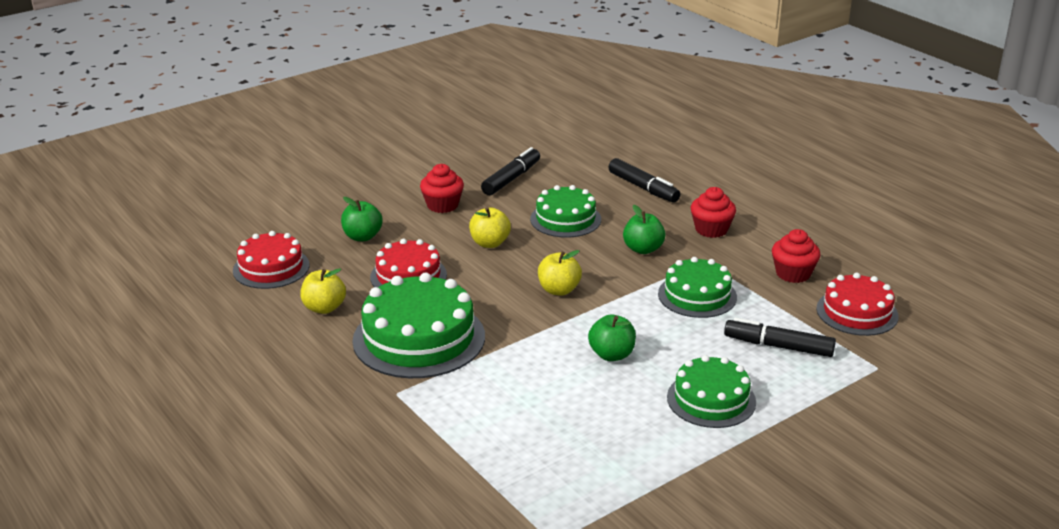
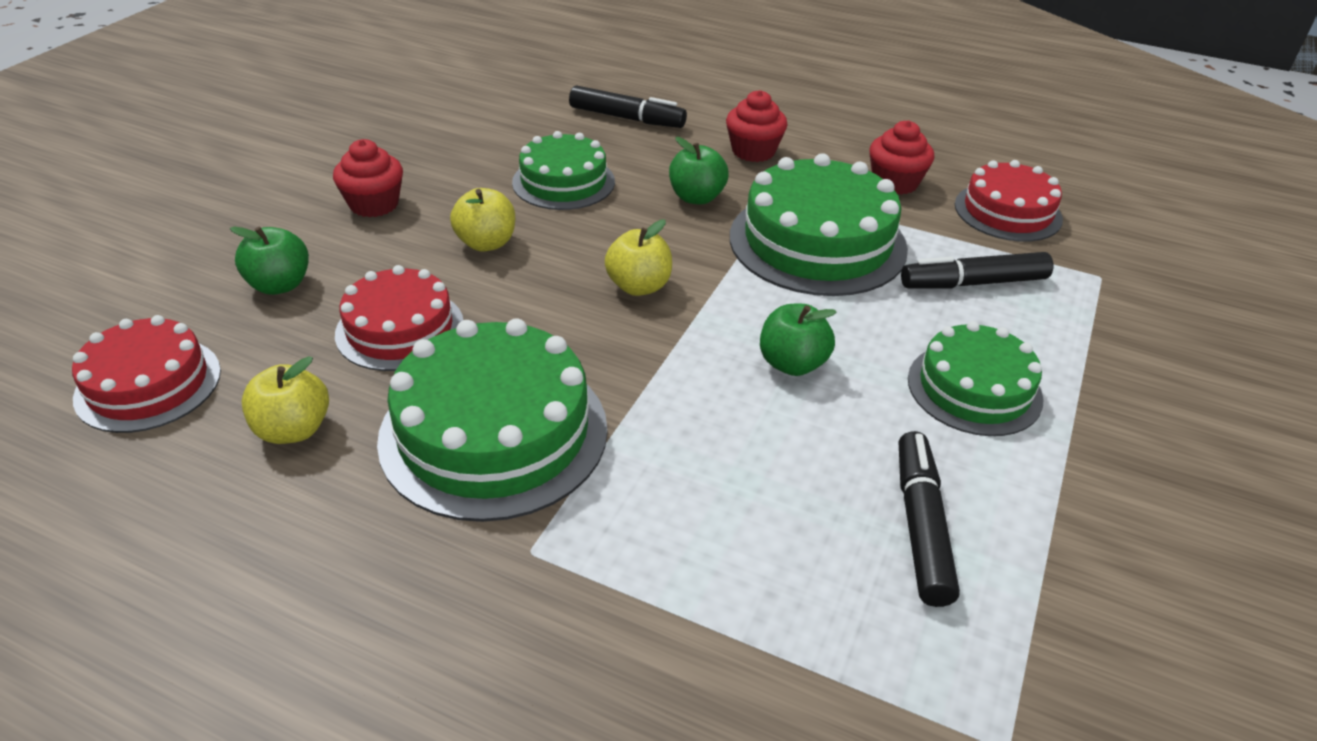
camera: 30 degrees left, 10 degrees up
(511, 179) = (446, 144): black marker -> black marker (921, 525)
(697, 295) = (817, 242): green cake -> green cake, size x1.60

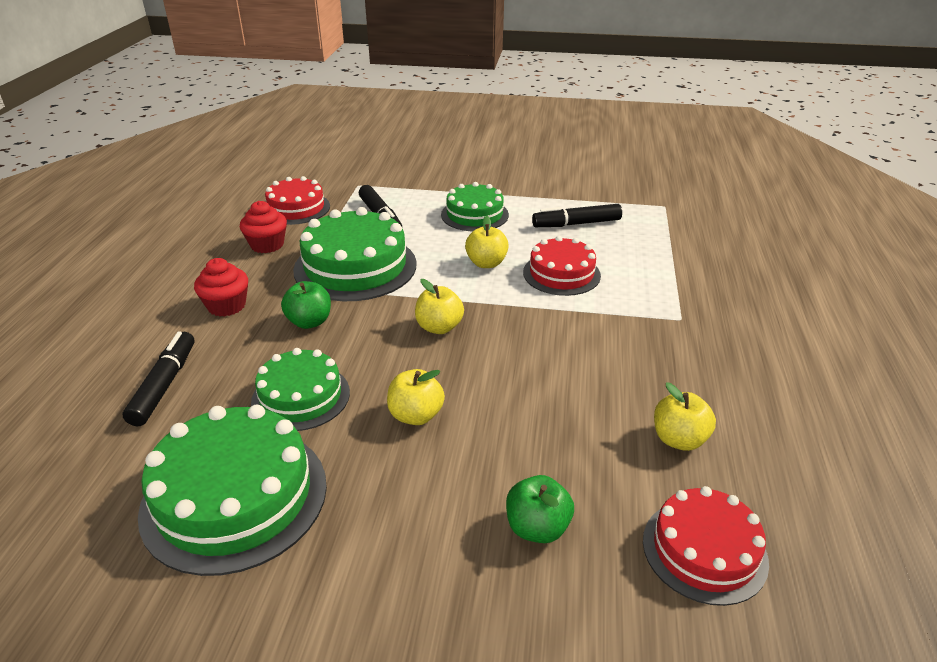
camera: 105 degrees left, 5 degrees down
(374, 204) = (377, 516): red cupcake -> none
(400, 329) = (549, 426): red cake -> red cake (561, 274)
(494, 432) = (614, 352): green cake -> green cake (235, 497)
(792, 364) = (486, 263): green apple -> yellow apple

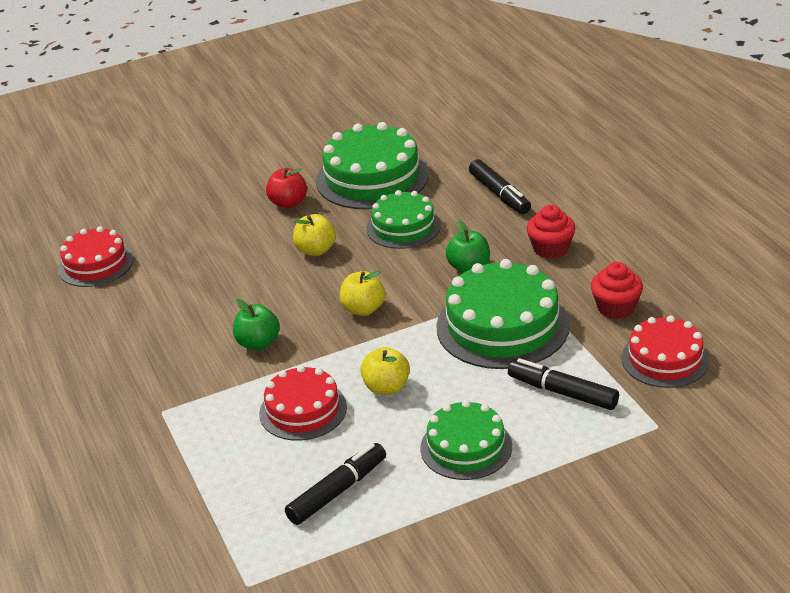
camera: 150 degrees right, 0 degrees up
(374, 515) = (288, 203): none -> red apple
(537, 528) = (194, 235): green apple -> green apple (258, 343)
(679, 439) = (129, 312): yellow apple -> none

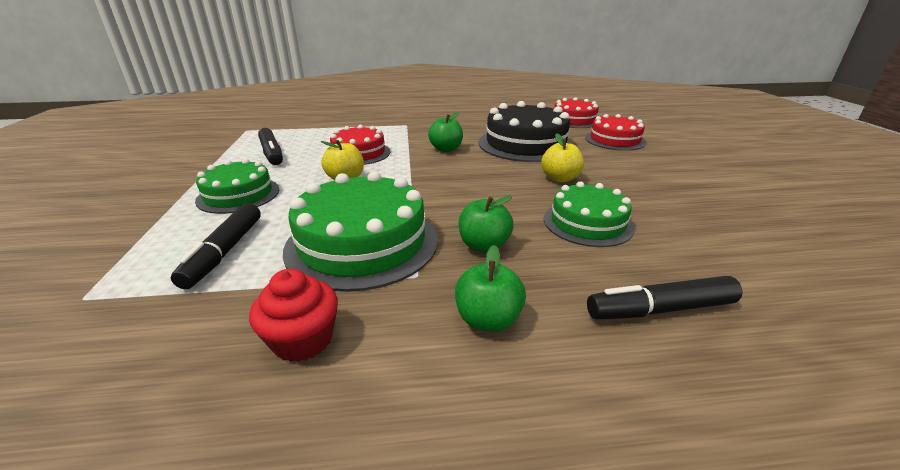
camera: 105 degrees right, 5 degrees down
(215, 287) = (525, 144): none -> black cake
(288, 203) = (649, 177): red apple -> none
(363, 309) = (454, 185): yellow apple -> none
(372, 178) = (705, 222): green cake -> none
(551, 249) = (488, 320): red cupcake -> green apple
(562, 392) = (224, 252): black marker -> black marker turned 135 degrees clockwise
(665, 359) = (154, 349): red cake -> red cake (615, 140)

